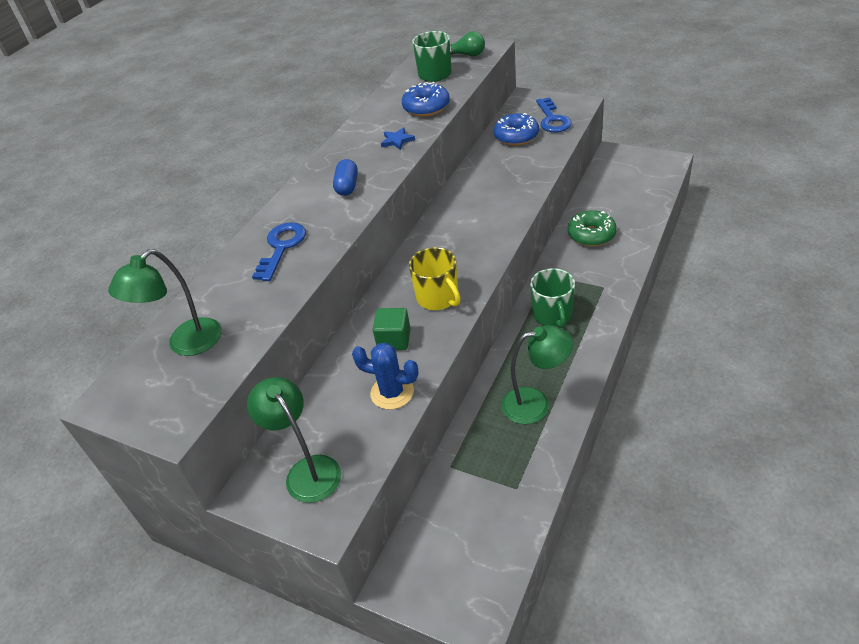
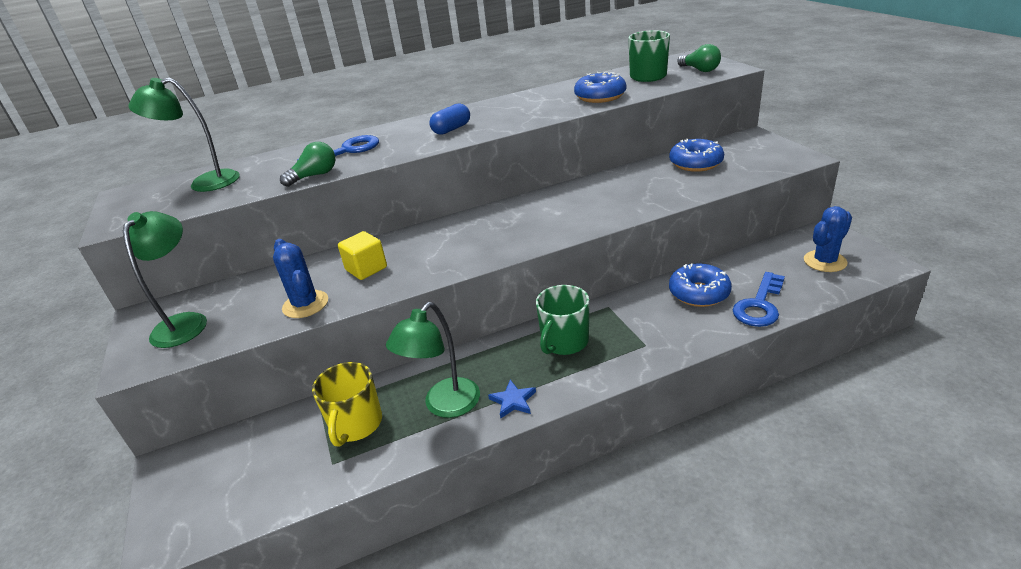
camera: 40 degrees right, 10 degrees down
(297, 282) = (315, 176): none -> green light bulb
(394, 340) = (366, 269): green cube -> yellow cube
(397, 140) = (537, 112): blue star -> blue star (513, 401)
(438, 298) = (440, 256): yellow mug -> yellow mug (356, 424)
(535, 403) = (444, 406): green lamp -> green lamp turned 90 degrees clockwise
(552, 119) = (752, 162): blue key -> blue key (759, 305)
(591, 235) = (699, 293): green donut -> blue donut
(635, 175) = (825, 261): none -> blue cactus

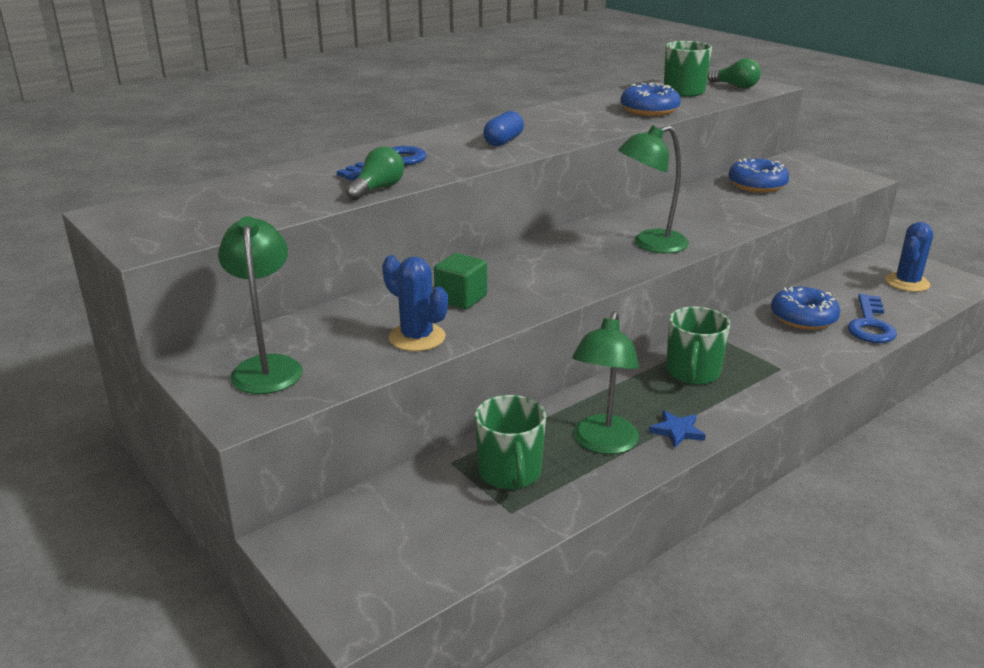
camera: 20 degrees left, 5 degrees down
(205, 183) = (225, 199): green lamp -> green lamp (650, 244)
(356, 424) = (510, 472): yellow mug -> green mug
(366, 269) = (461, 298): yellow cube -> green cube

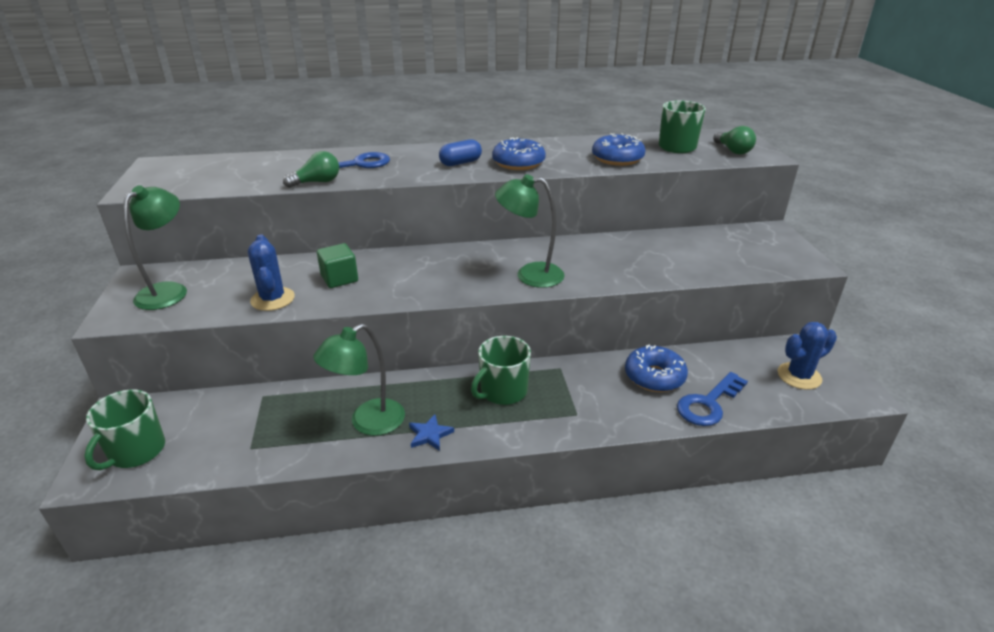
camera: 30 degrees right, 5 degrees up
(510, 472) = (285, 419): green mug -> green mug (136, 451)
(757, 185) = (697, 245): blue donut -> blue donut (518, 163)

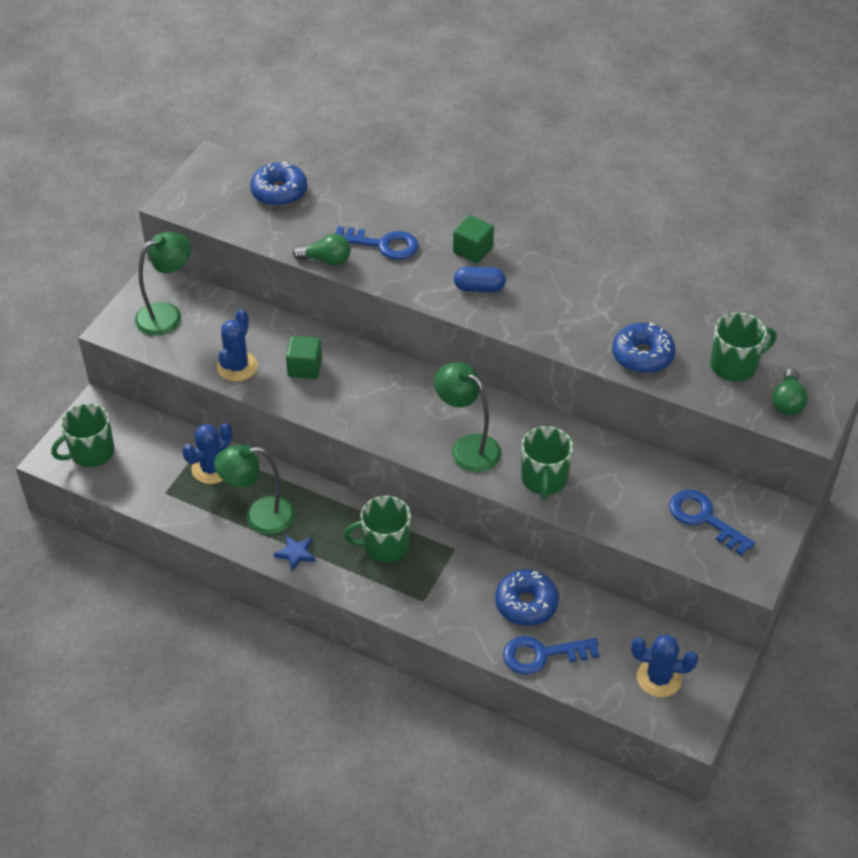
camera: 35 degrees right, 15 degrees up
(287, 408) = (212, 468): none -> blue cactus
(432, 150) = (473, 250): none -> green cube
(518, 163) = (534, 315): blue donut -> blue donut (279, 192)
(608, 270) = (544, 479): none -> green mug
(736, 249) = (704, 518): none -> blue key

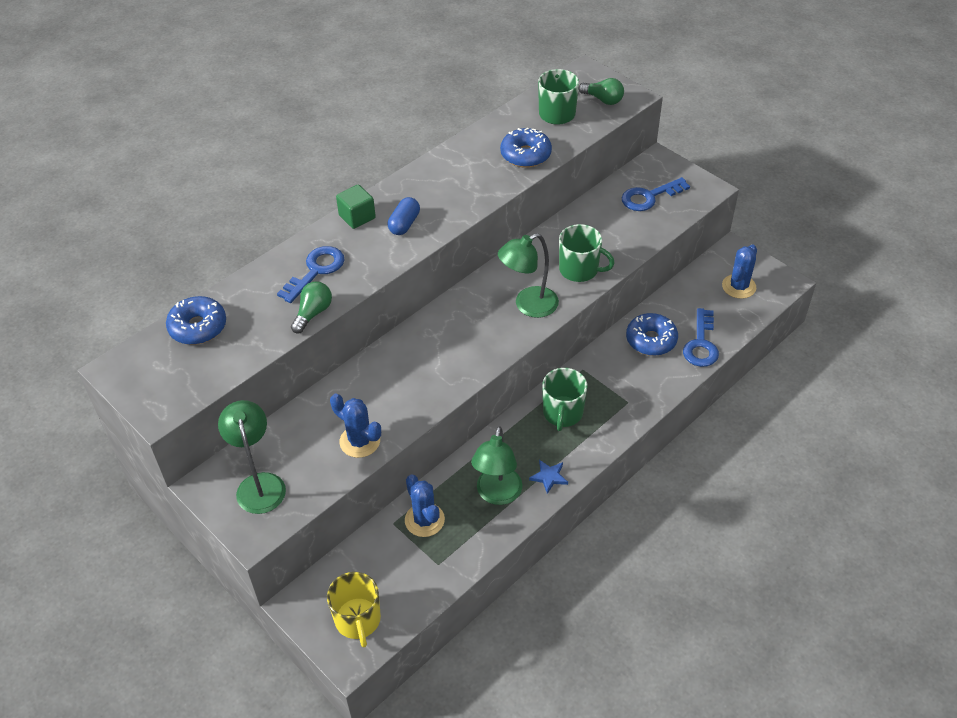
camera: 70 degrees left, 0 degrees up
(91, 452) = (358, 620): green mug -> yellow mug
(305, 368) = (386, 391): green cube -> none

